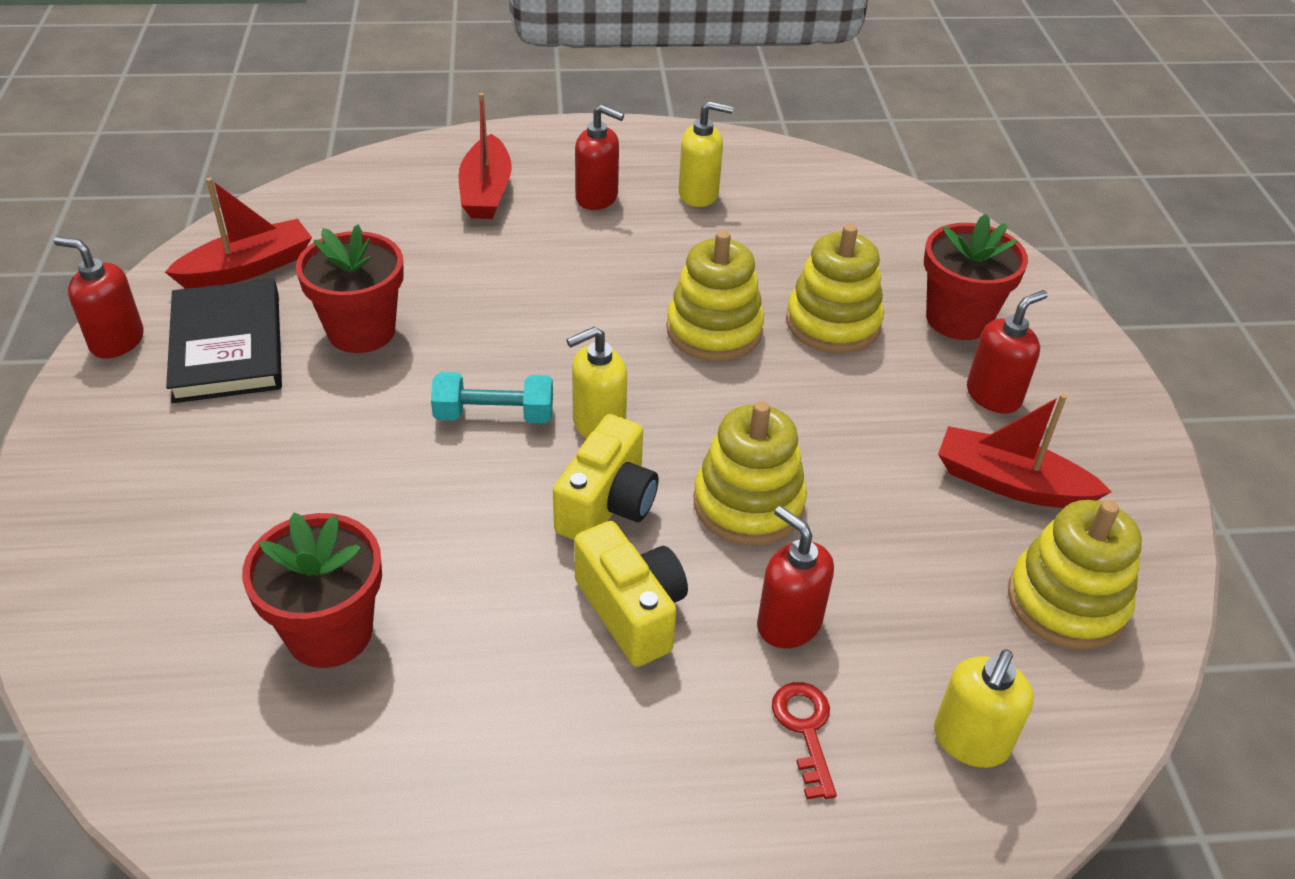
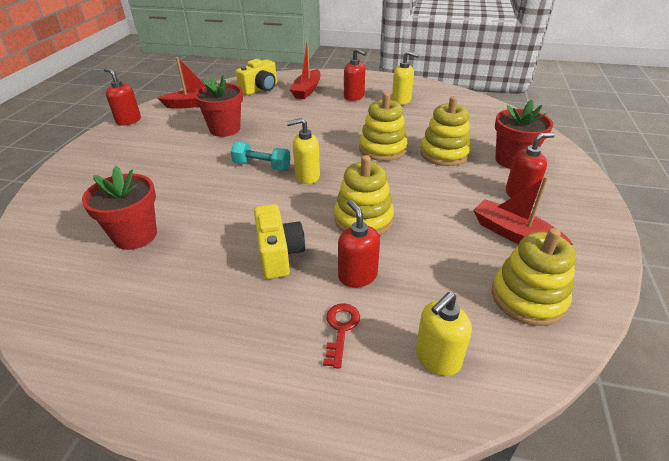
camera: 20 degrees right, 5 degrees down
(227, 346) = (168, 127): black book -> none
(607, 505) = (293, 208): yellow camera -> yellow camera (260, 89)

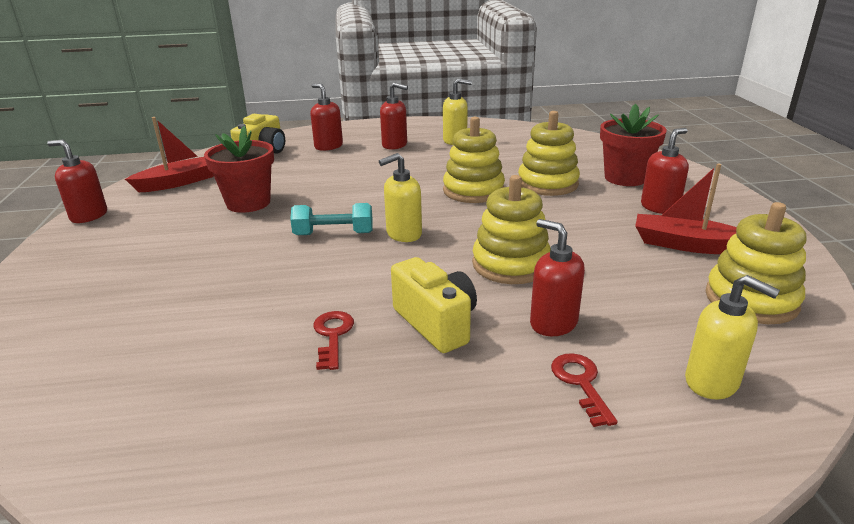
camera: 20 degrees left, 10 degrees down
(135, 235) = (210, 348): red flower pot -> none
(209, 246) = (333, 335): none -> red key
(307, 90) = (328, 146): red boat -> red soap dispenser
(437, 358) = (712, 382): yellow soap dispenser -> yellow soap dispenser turned 75 degrees counterclockwise

